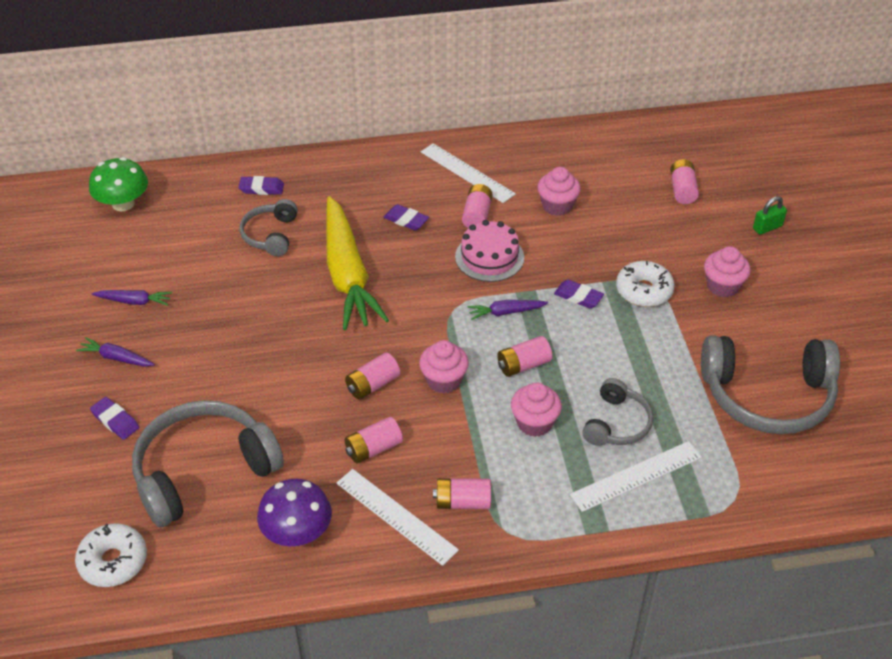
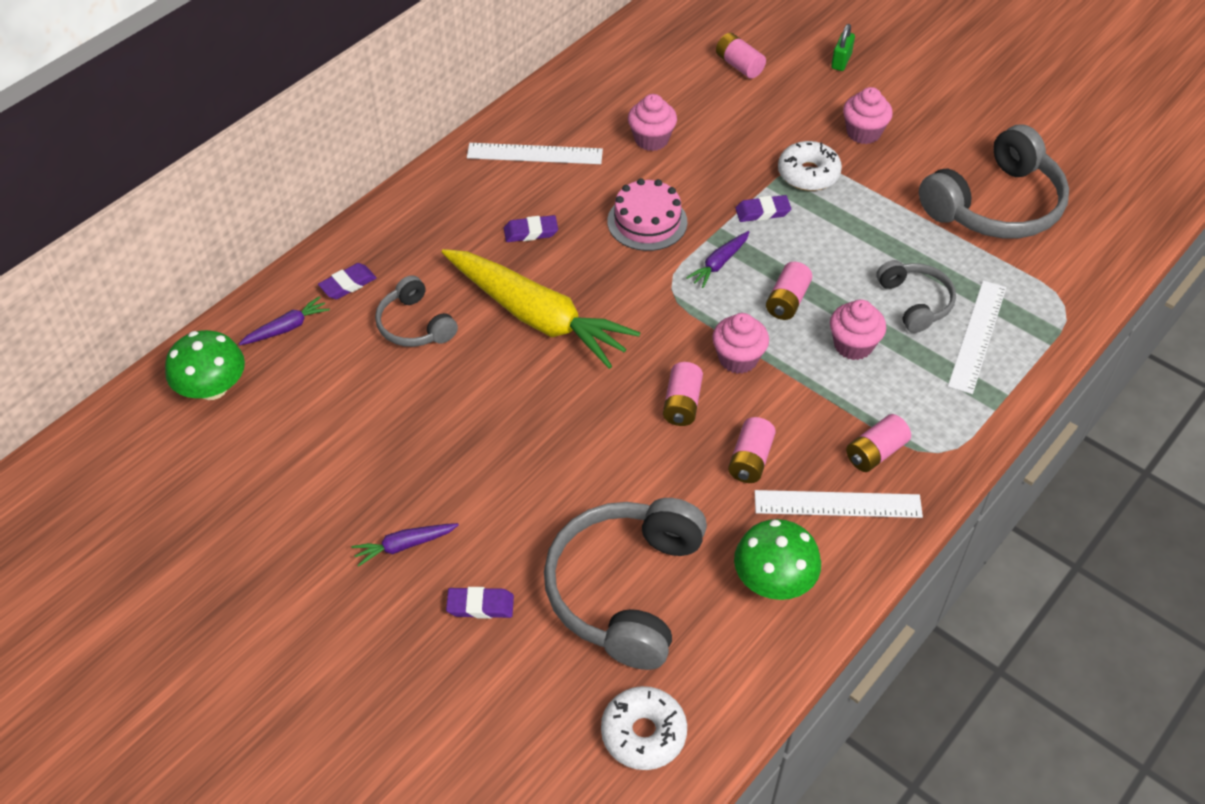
camera: 40 degrees left, 5 degrees up
(134, 301) = (353, 478): purple carrot -> purple carrot (287, 328)
(297, 532) = (773, 580): purple mushroom -> green mushroom
(477, 215) = (591, 189): pink battery -> none

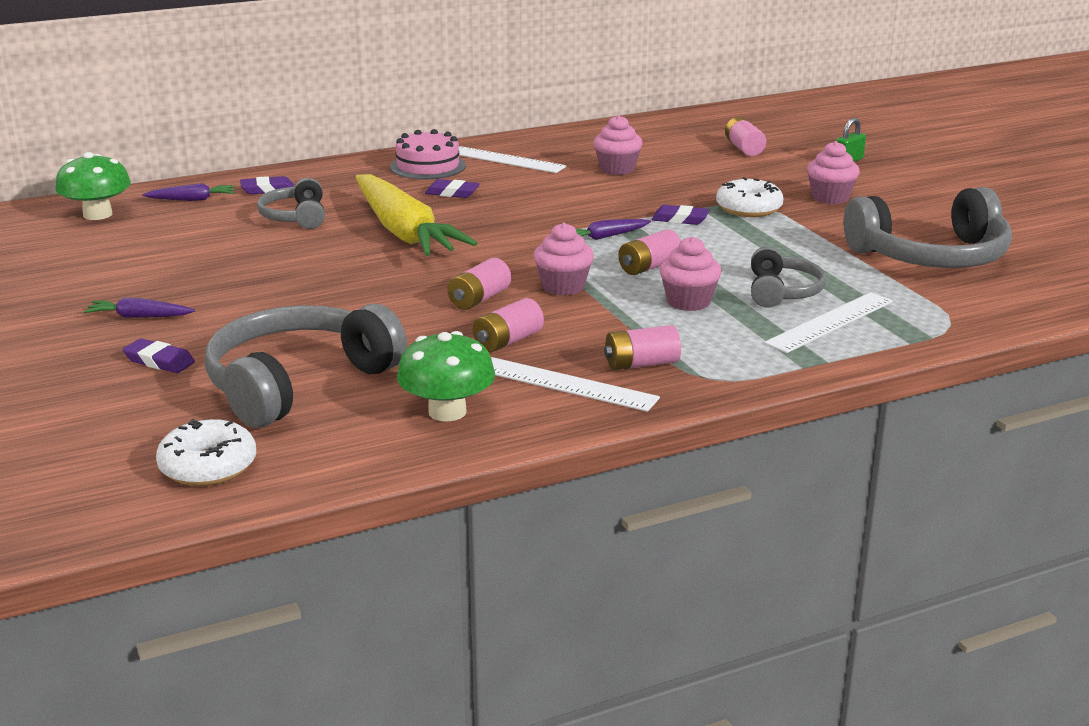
camera: 25 degrees right, 25 degrees down
(647, 222) = (563, 206): pink cake -> pink cake (428, 166)

